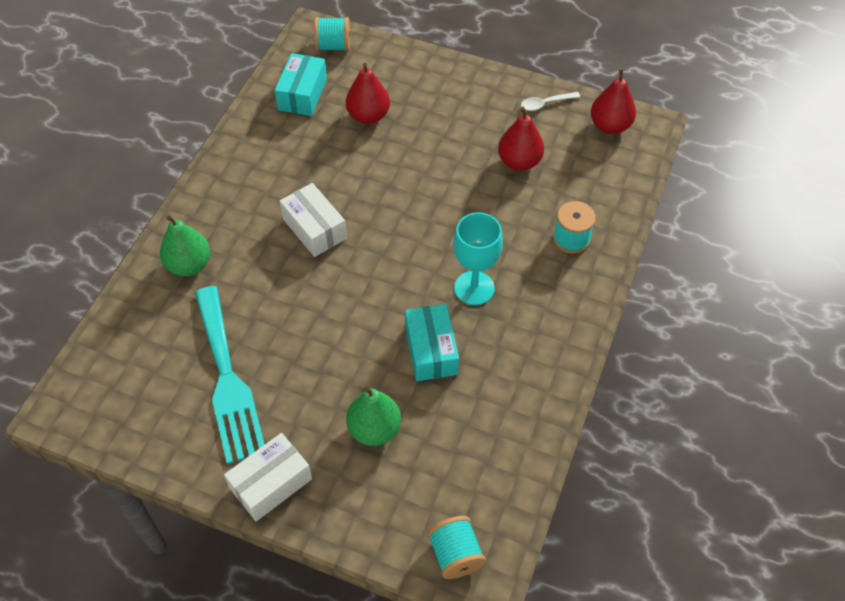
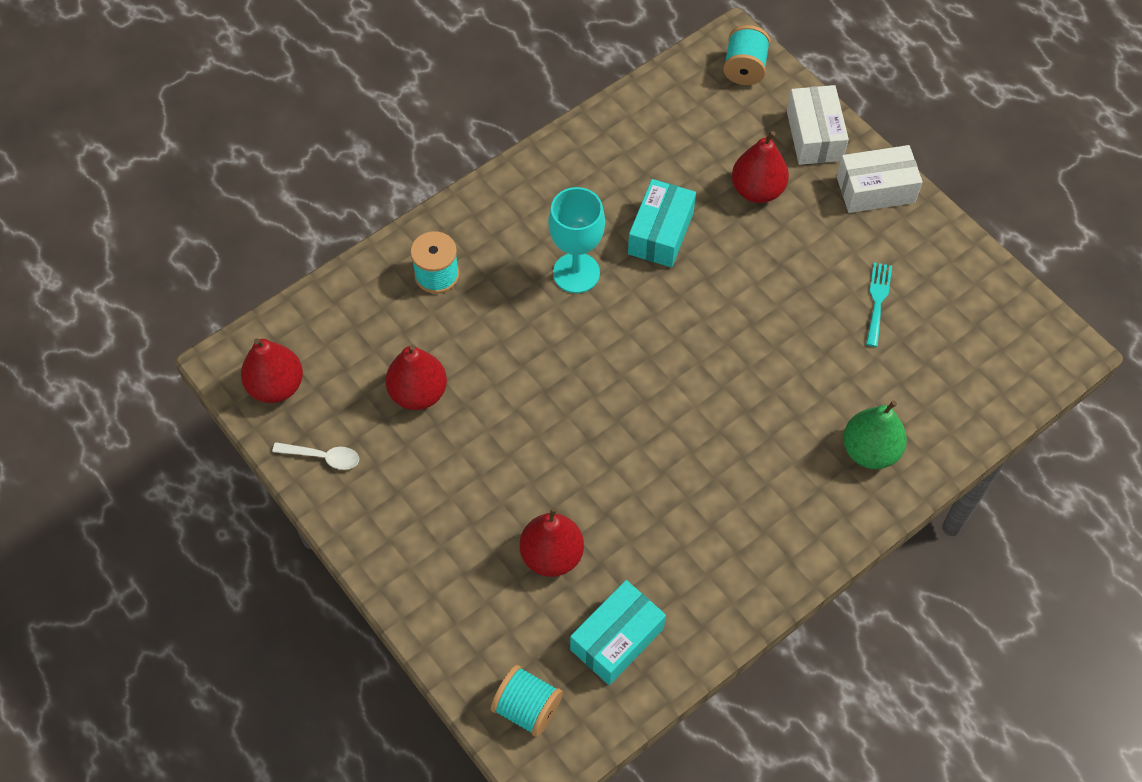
camera: 150 degrees left, 5 degrees up
(227, 380) = (877, 300): turquoise fork -> turquoise fork, size x0.44
(314, 229) = (705, 425): white box -> white box (814, 135)
(374, 429) = (757, 190): green pear -> red pear

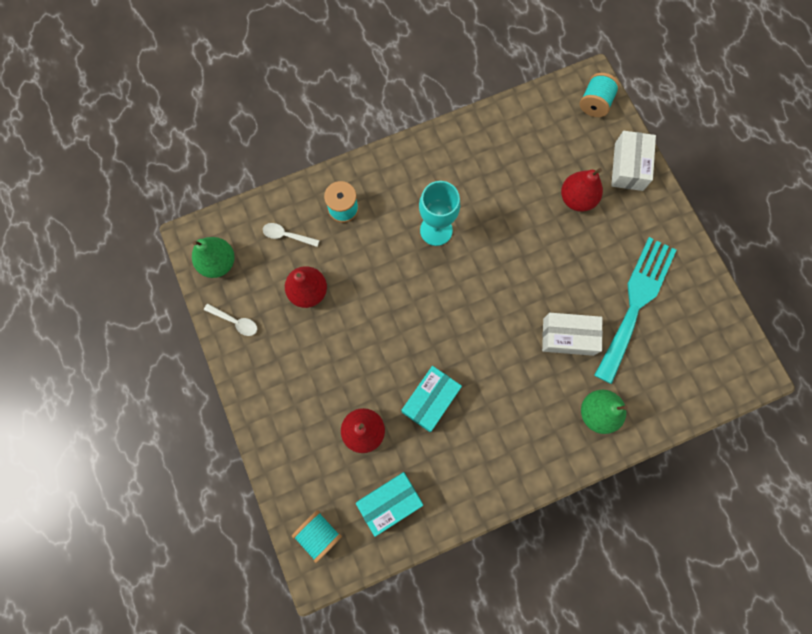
camera: 15 degrees right, 15 degrees up
(276, 386) = (218, 263): red pear -> green pear
(366, 328) = (287, 235): none -> white spoon
(661, 233) = (501, 215): turquoise box -> turquoise box (430, 400)
(875, 189) = (659, 218): white box -> white box (568, 336)
(877, 300) = (636, 303): turquoise fork -> turquoise fork, size x2.29

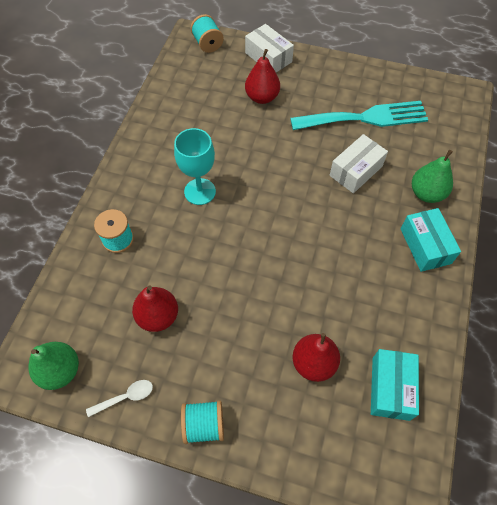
camera: 50 degrees left, 15 degrees down
(287, 235) = (96, 297): white spoon -> none
(319, 534) = (376, 472): turquoise spool -> turquoise spool (204, 425)
(430, 400) = (329, 293): turquoise box -> turquoise box (425, 246)
(636, 303) = (365, 118): turquoise fork -> turquoise fork turned 105 degrees clockwise

